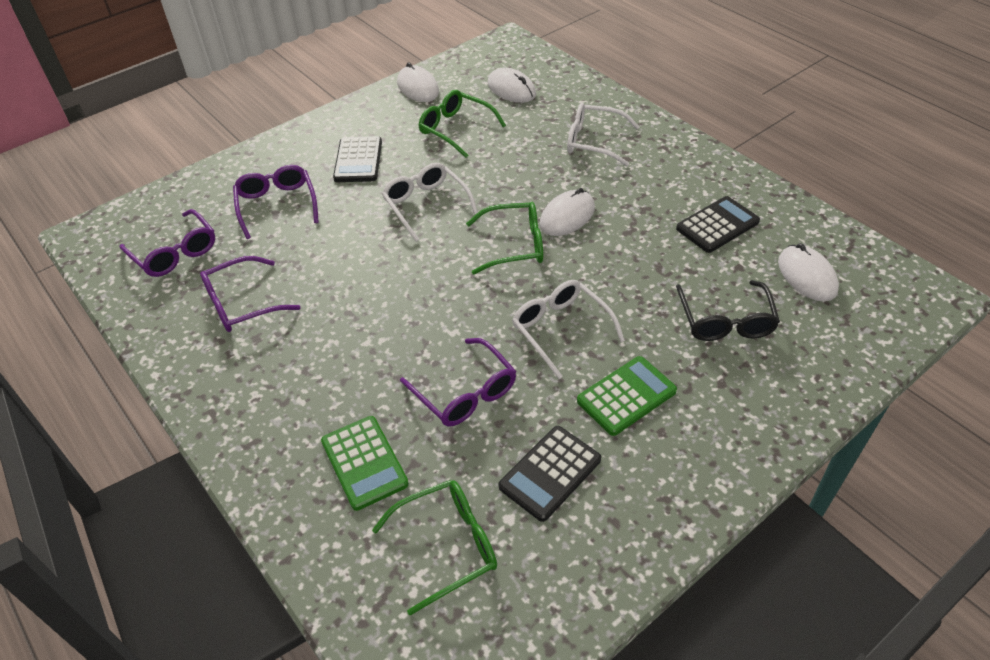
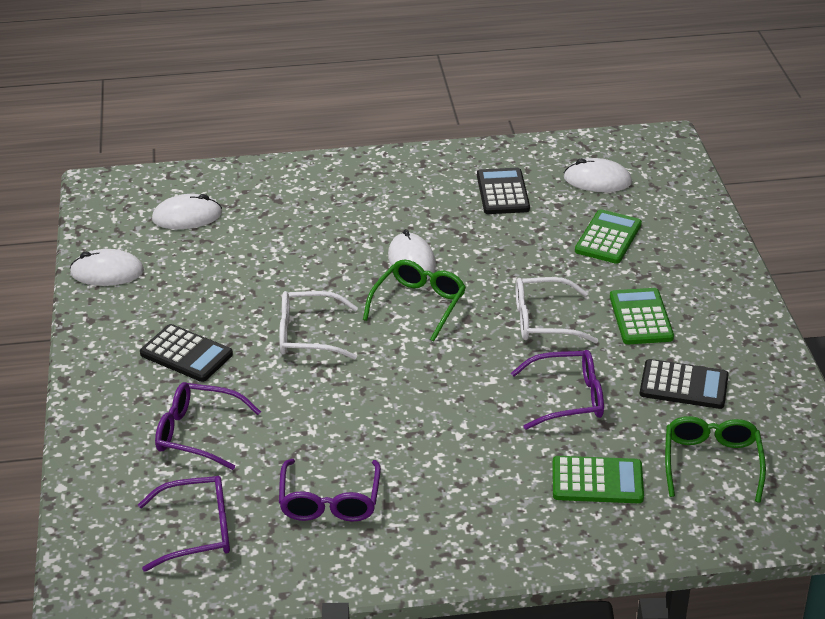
camera: 60 degrees left, 10 degrees down
(455, 129) = (210, 274): green glasses -> none
(550, 473) = (683, 385): black calculator -> black calculator turned 60 degrees counterclockwise
(593, 142) = (326, 204): white glasses -> none
(725, 321) = (608, 238): black glasses -> green calculator

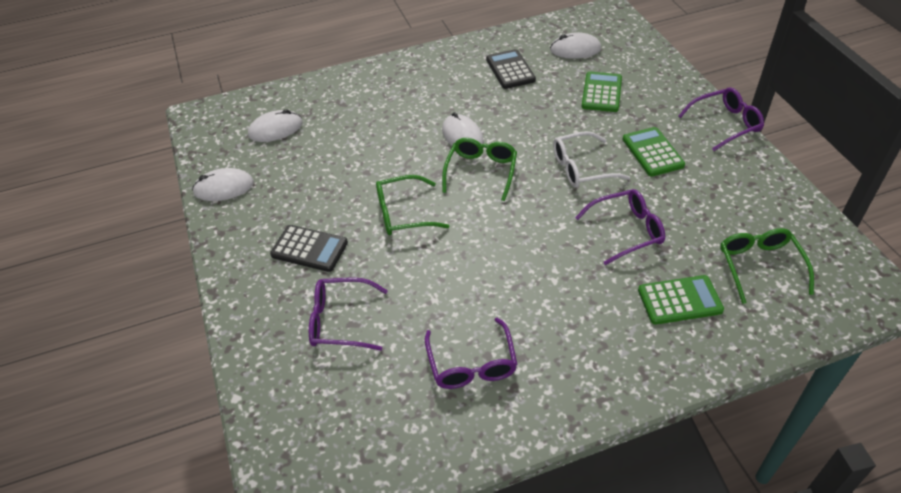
camera: 10 degrees left, 10 degrees up
(198, 531) = (368, 417): purple glasses -> purple glasses (725, 124)
(307, 335) = (403, 213): white glasses -> green glasses
(683, 385) = (709, 203): black calculator -> none

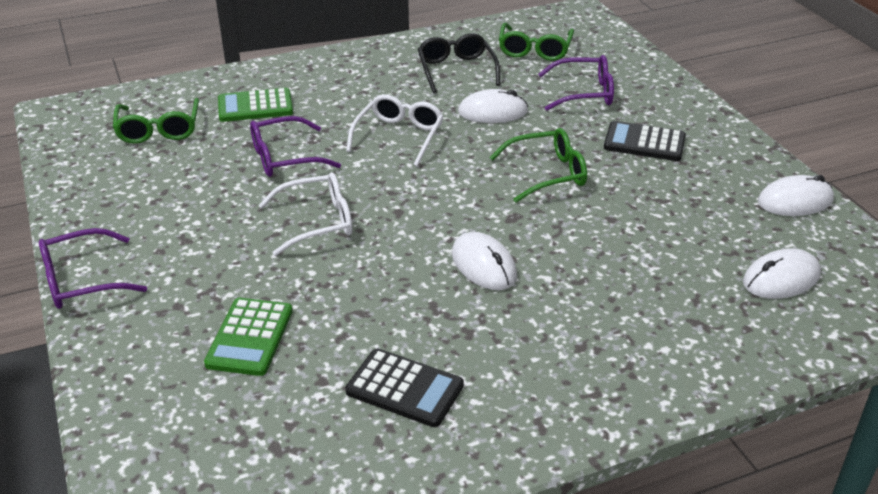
camera: 175 degrees right, 10 degrees down
(472, 364) = (456, 70): purple glasses -> black glasses
(481, 171) = (454, 218): green glasses -> green glasses (534, 50)
(510, 70) = (404, 388): black calculator -> black calculator turned 45 degrees counterclockwise
(528, 257) = (399, 136): none -> white glasses
(575, 49) = (268, 439): white mouse -> white mouse (492, 112)
(652, 152) = (212, 241): green calculator -> none

